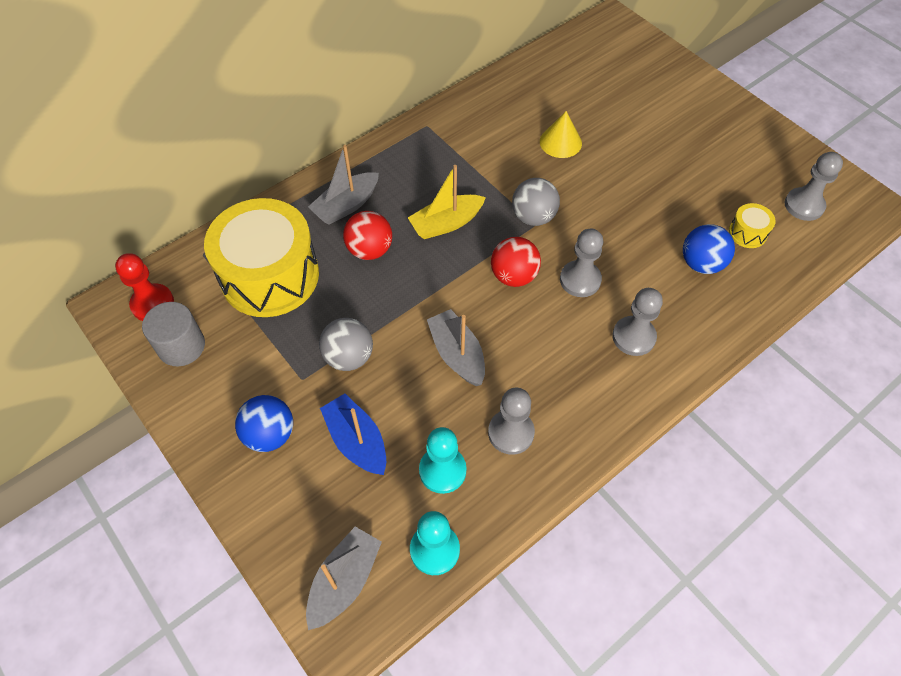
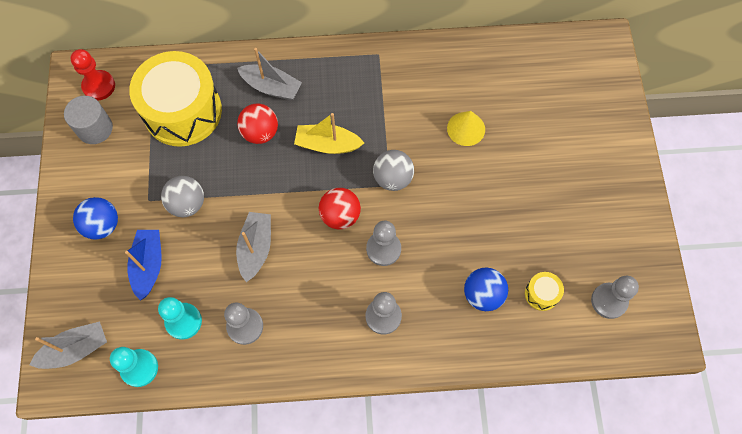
camera: 35 degrees right, 10 degrees up
(346, 205) = (271, 87): grey boat -> grey boat turned 150 degrees counterclockwise

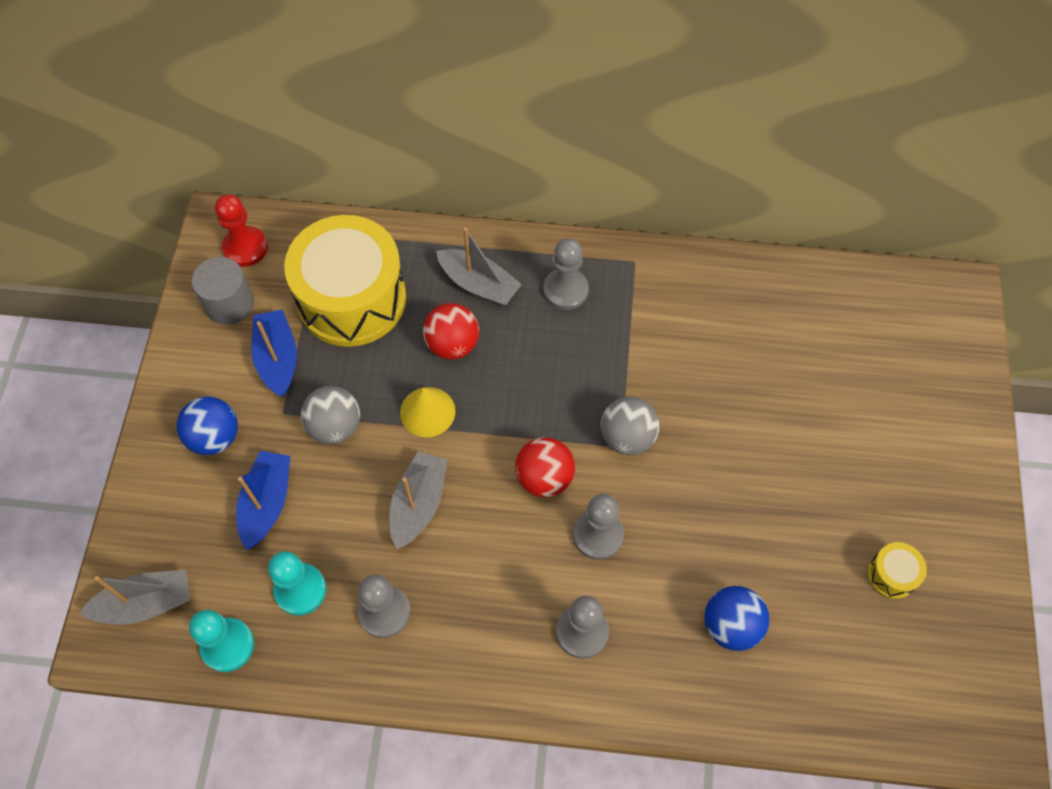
camera: 10 degrees right, 5 degrees down
(137, 162) = (278, 359): none -> blue boat
(327, 144) = (543, 375): yellow boat -> none
(466, 128) = (742, 384): yellow cone -> yellow cone (427, 411)
(541, 294) = (817, 639): yellow drum -> yellow drum (891, 574)
(609, 301) = (916, 667): grey pawn -> grey pawn (565, 290)

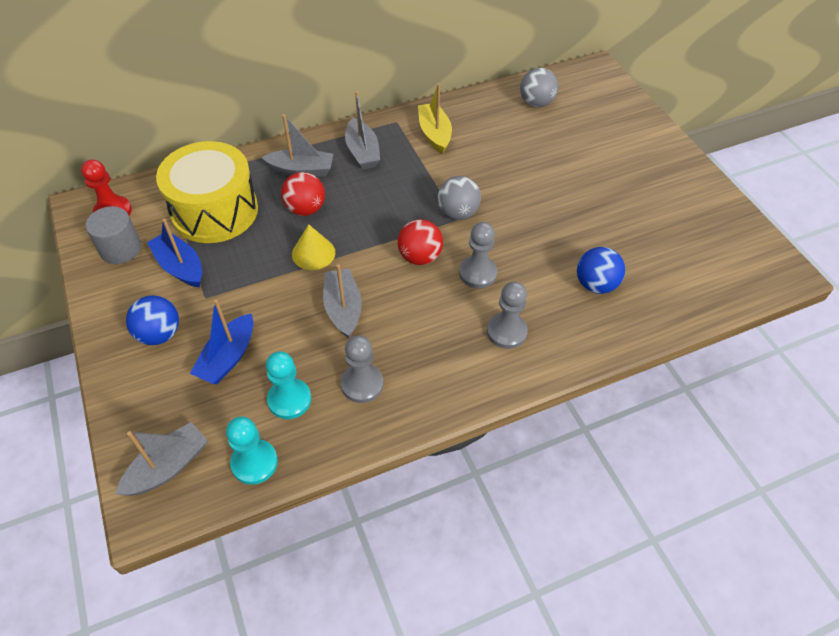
camera: 30 degrees left, 10 degrees down
(267, 503) = (228, 357): blue boat -> blue boat turned 135 degrees counterclockwise
(335, 426) = (251, 289): grey ball -> grey ball (536, 103)
(565, 290) = (362, 152): grey pawn -> grey boat
(671, 303) = (434, 134): none -> yellow boat
(891, 574) = (665, 216): yellow drum -> none

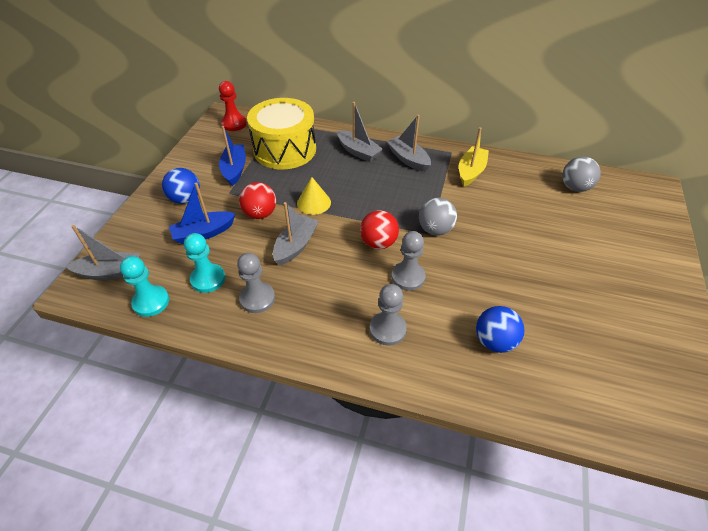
camera: 40 degrees right, 5 degrees down
(121, 249) = (217, 144): grey cylinder -> none
(305, 209) = (336, 175): red ball -> red ball (260, 214)
(362, 152) = (408, 159): grey boat -> grey boat turned 120 degrees clockwise

